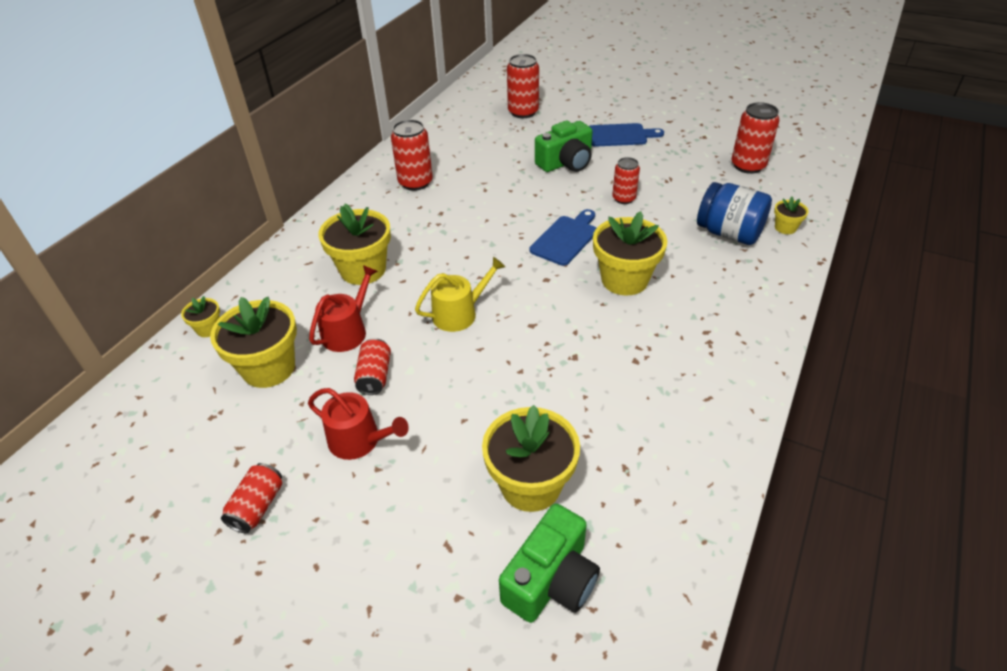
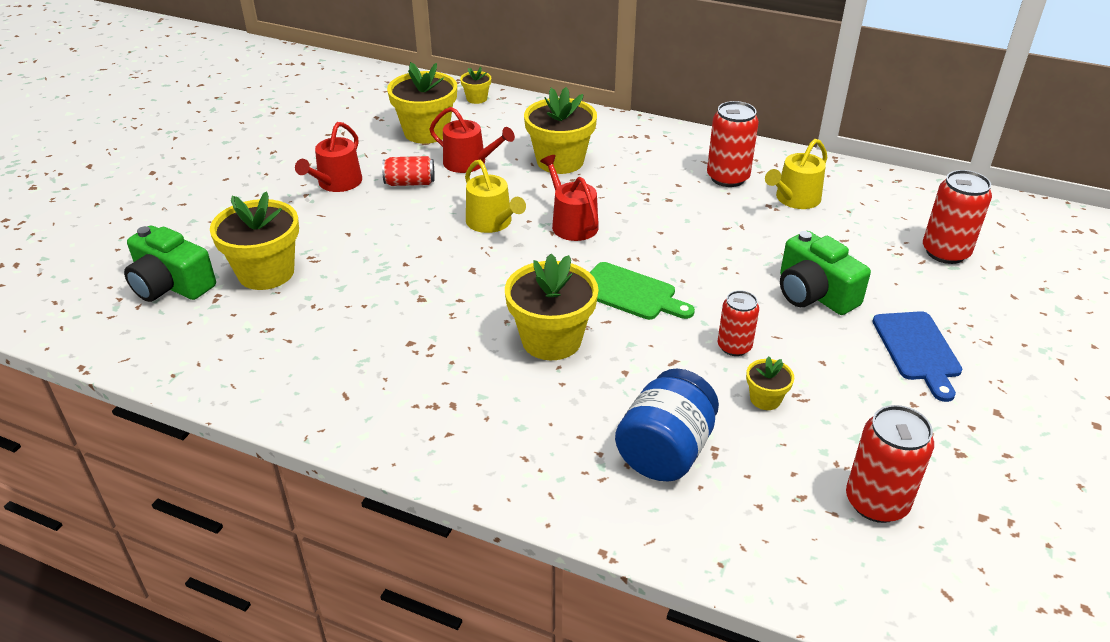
camera: 85 degrees right, 5 degrees down
(257, 506) = (285, 148): red can -> none
(452, 157) = (794, 199): none -> yellow watering can
(468, 265) = (571, 223): none -> red watering can
(565, 238) = (631, 293): blue cutting board -> green cutting board
(785, 228) = (691, 523): yellow flower pot -> yellow flower pot (765, 399)

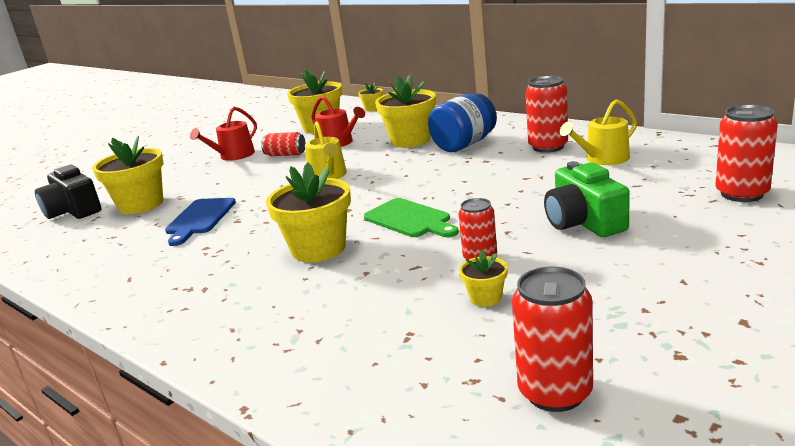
camera: 20 degrees right, 15 degrees down
(171, 285) = (73, 211): green camera -> black camera
(571, 223) = (392, 176): red watering can -> none
(665, 451) = (360, 332): blue jar -> blue jar (464, 144)
(918, 350) = (672, 266): blue cutting board -> blue cutting board (199, 219)

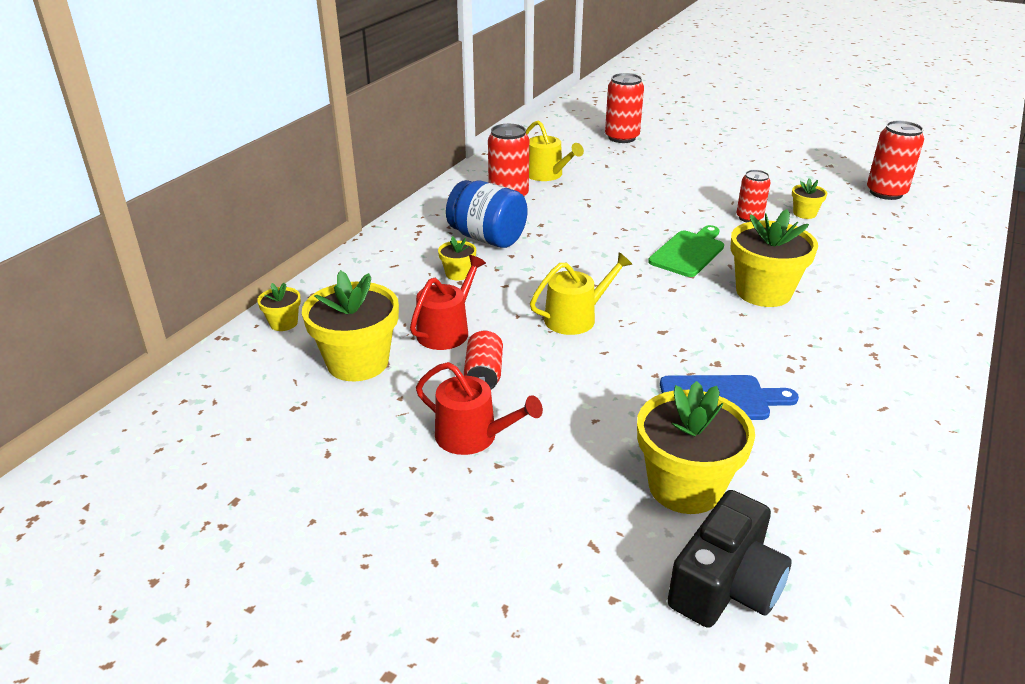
camera: 105 degrees left, 10 degrees up
(410, 140) = (458, 274): yellow flower pot -> yellow flower pot, size x0.48
(583, 222) = (677, 183): green camera -> none

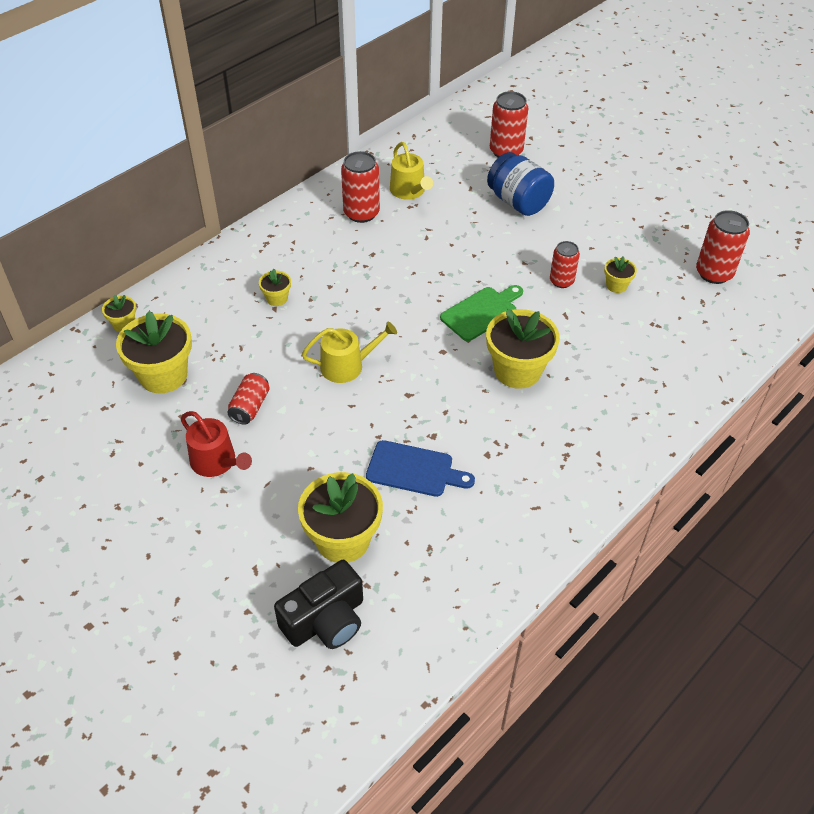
camera: 15 degrees right, 15 degrees up
(447, 330) = (242, 357): red watering can -> none
(487, 238) = (319, 262): blue jar -> blue jar (518, 202)

